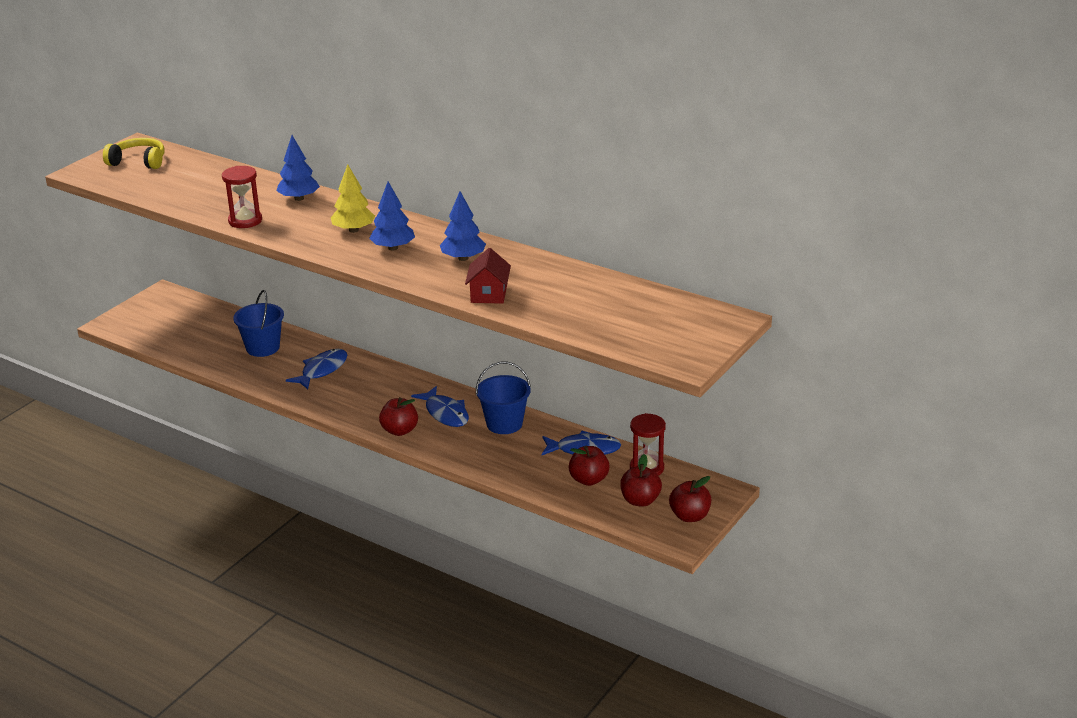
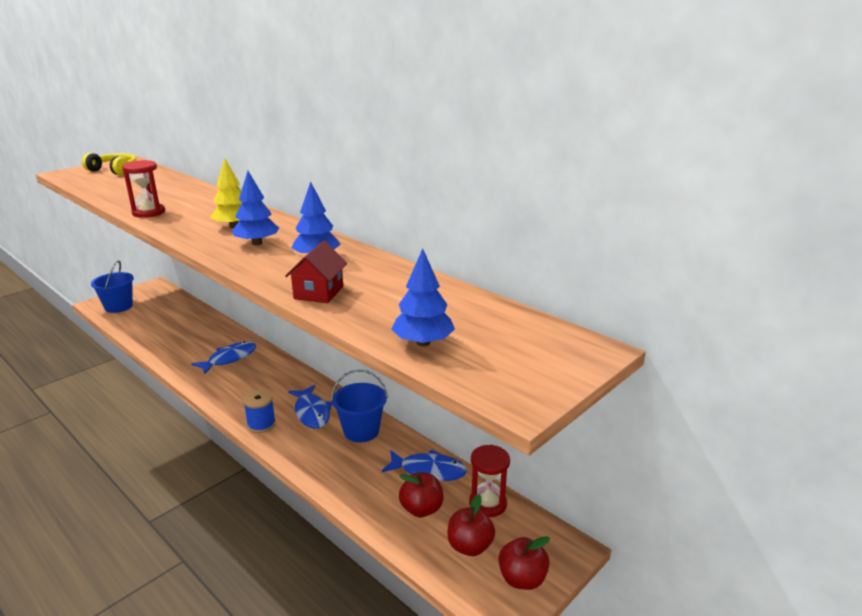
camera: 10 degrees right, 5 degrees down
(263, 348) = (195, 334): blue bucket -> blue bucket (118, 306)
(299, 198) = (210, 201): blue tree -> blue tree (423, 342)
(399, 430) = (261, 424): red apple -> blue spool

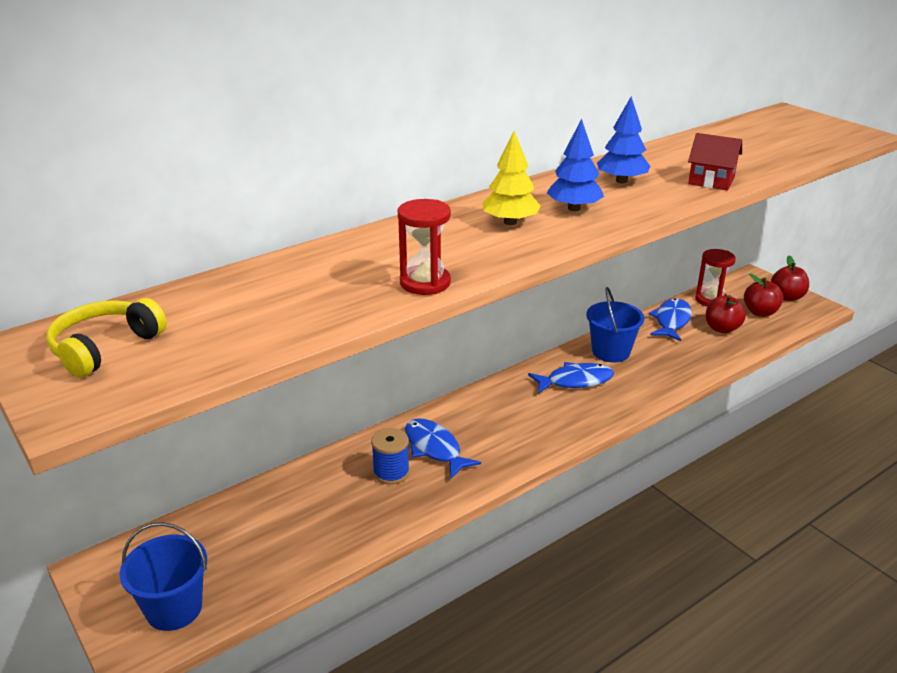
camera: 80 degrees left, 5 degrees up
(261, 424) = (596, 415): blue spool -> blue spool (391, 472)
(423, 342) = (796, 151): blue tree -> none

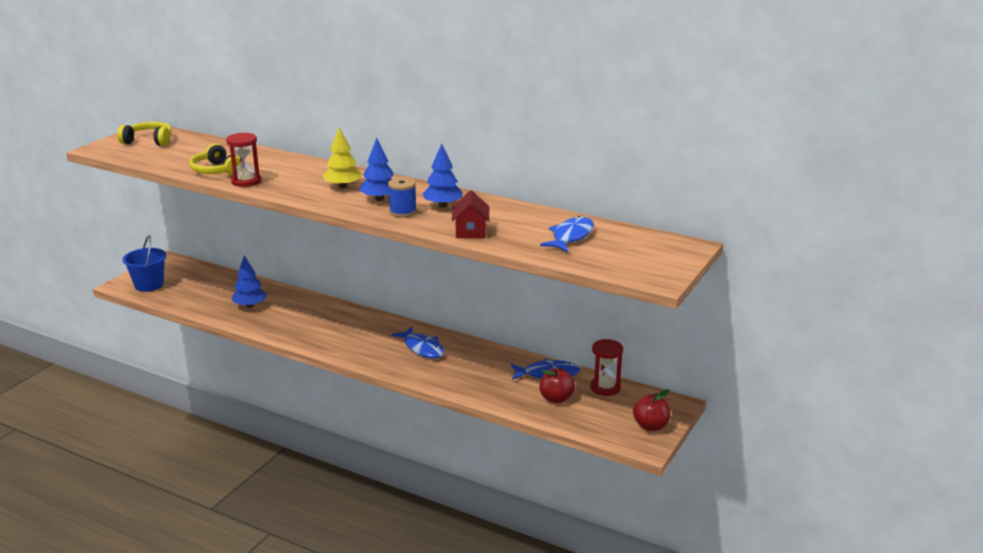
camera: 65 degrees right, 5 degrees down
(350, 301) = (216, 171): none -> yellow headphones
(356, 499) = (250, 306): none -> blue tree
(391, 472) = (279, 309): blue spool -> blue spool (403, 212)
(434, 449) = (310, 317): blue fish -> blue fish (571, 237)
(611, 352) = (475, 355): blue bucket -> none
(760, 312) = (604, 414): red apple -> none

